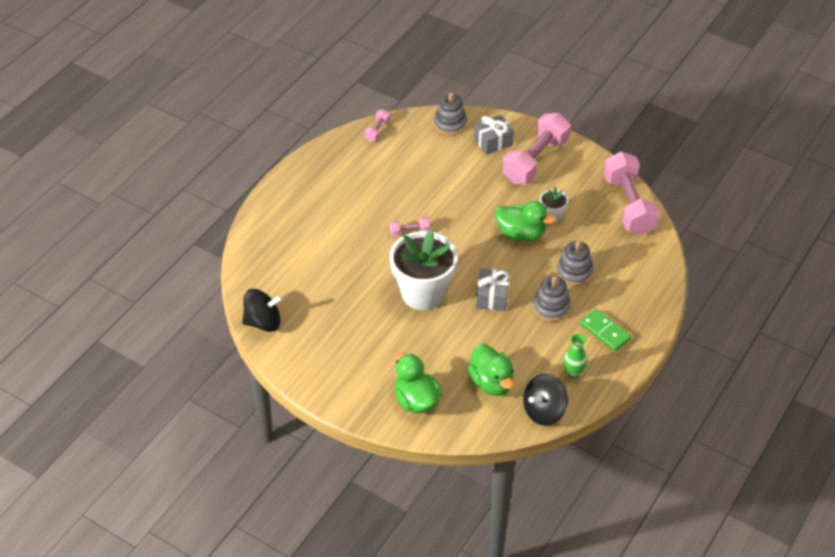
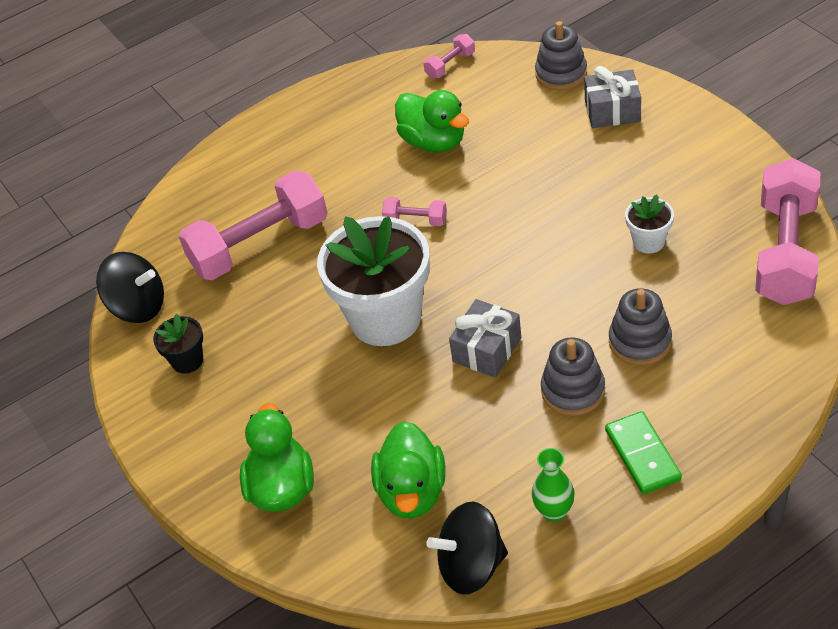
camera: 30 degrees right, 0 degrees up
(315, 346) = (187, 360): none -> black flower pot
(521, 234) = (583, 260): green duck -> green duck (434, 142)
(535, 161) = (664, 151): pink dumbbell -> pink dumbbell (259, 245)

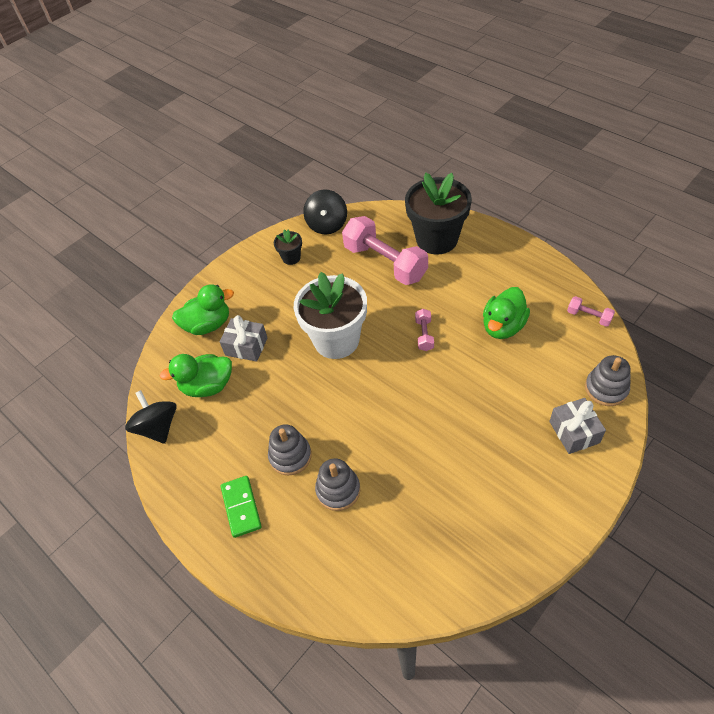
camera: 75 degrees right, 5 degrees up
(244, 182) = (437, 239): none -> black flower pot
(487, 349) = (318, 400): grey gift -> grey gift (246, 346)
(554, 512) = (195, 463): green vase -> none
(642, 455) = (241, 507): green domino -> green domino turned 75 degrees counterclockwise
(648, 242) = (436, 481): white flower pot -> none
(785, 252) = (446, 583): pink dumbbell -> none

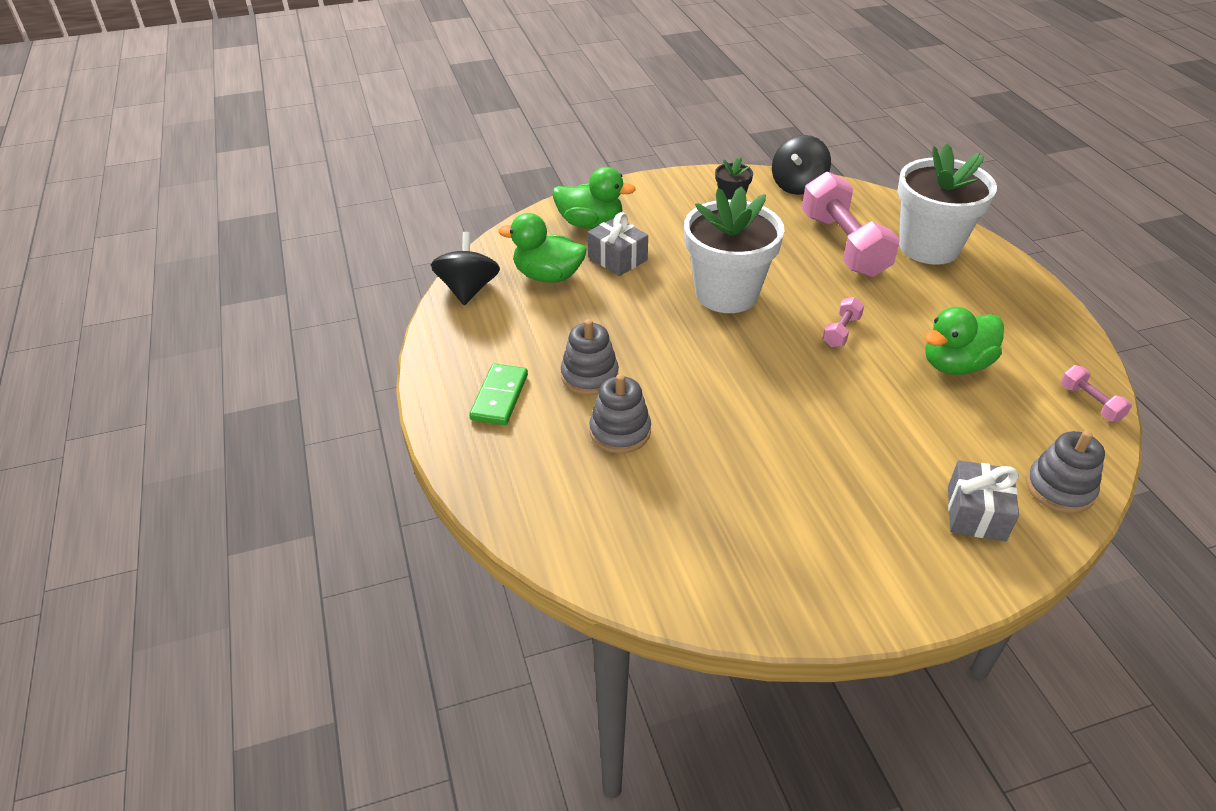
camera: 25 degrees right, 10 degrees down
(437, 239) = (929, 247): black flower pot -> white flower pot

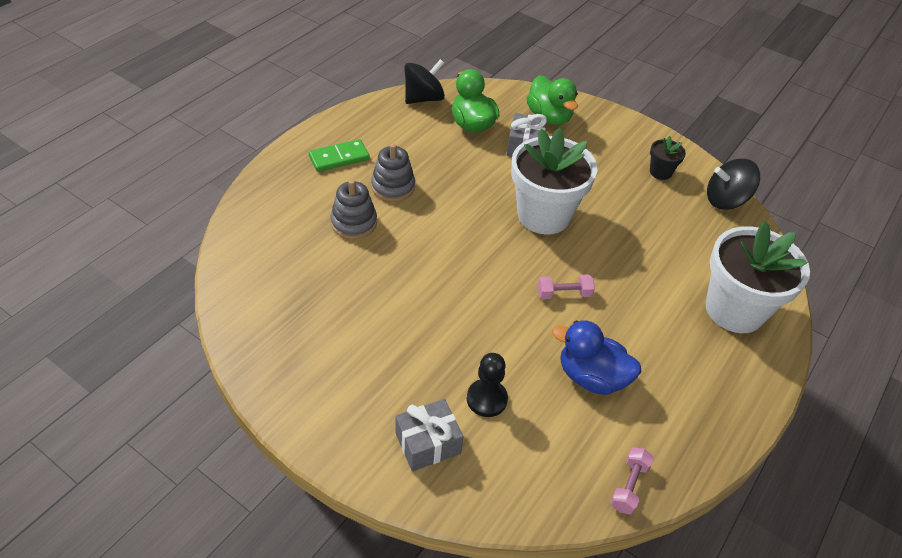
camera: 50 degrees right, 5 degrees up
(843, 245) = (676, 256): pink dumbbell -> none
(942, 445) = (486, 399): none -> black pawn
(955, 365) = (591, 377): green duck -> blue duck
(1059, 488) = (499, 491): grey stacking toy -> none

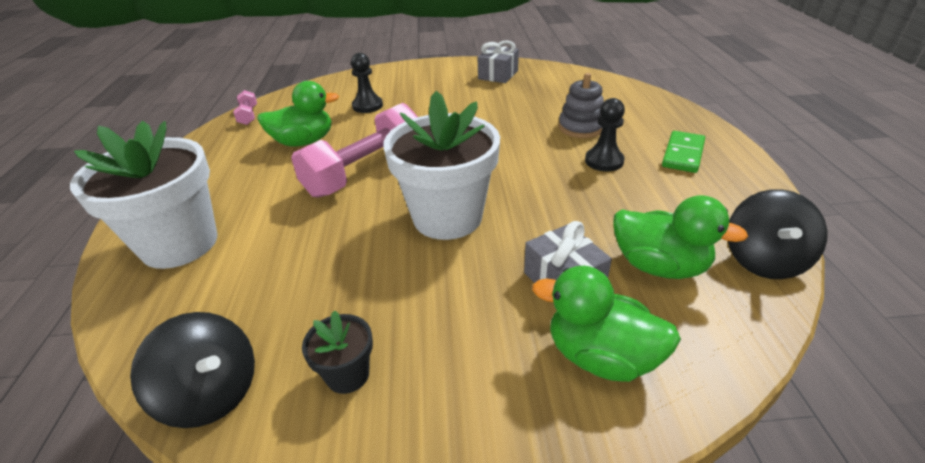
camera: 145 degrees right, 10 degrees down
(393, 187) = (604, 161): grey stacking toy -> black pawn
(428, 443) = (382, 83): grey gift -> grey gift (498, 75)
(564, 294) = (365, 172): pink dumbbell -> pink dumbbell, size x2.29
(591, 377) = (304, 142): blue duck -> green duck
(725, 200) = (212, 393): black spinning top -> black spinning top turned 75 degrees clockwise

